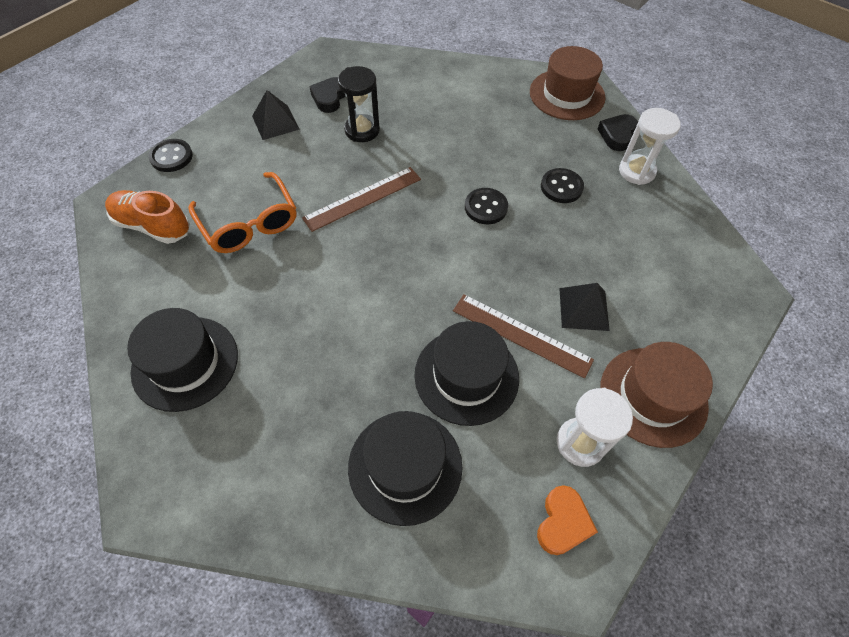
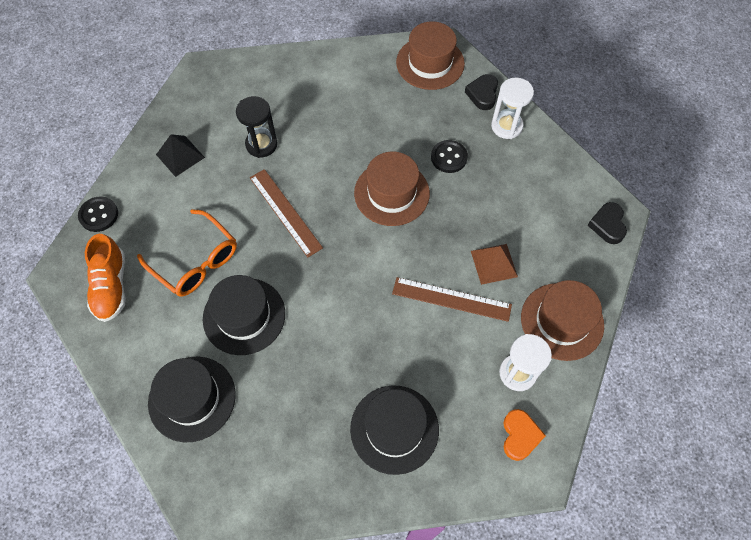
camera: 15 degrees left, 5 degrees up
(152, 226) = (111, 286): orange shoe -> orange shoe turned 105 degrees counterclockwise
(329, 98) = (220, 118): black heart -> black heart (607, 225)
(363, 198) = (285, 212): brown ruler -> brown ruler turned 75 degrees counterclockwise
(466, 376) = (419, 345): black hat -> black hat (244, 316)
(486, 207) = (391, 193): black button -> brown hat
(583, 309) = (494, 263): black pyramid -> brown pyramid

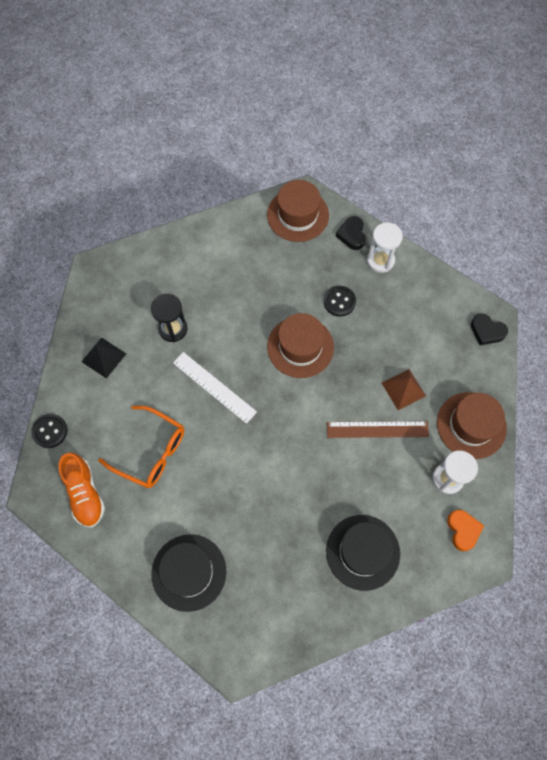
camera: 15 degrees left, 5 degrees up
(244, 316) = (209, 489): black hat -> none
(285, 212) = (214, 387): brown ruler -> white ruler
(607, 225) = (486, 331): black heart -> black heart turned 45 degrees counterclockwise

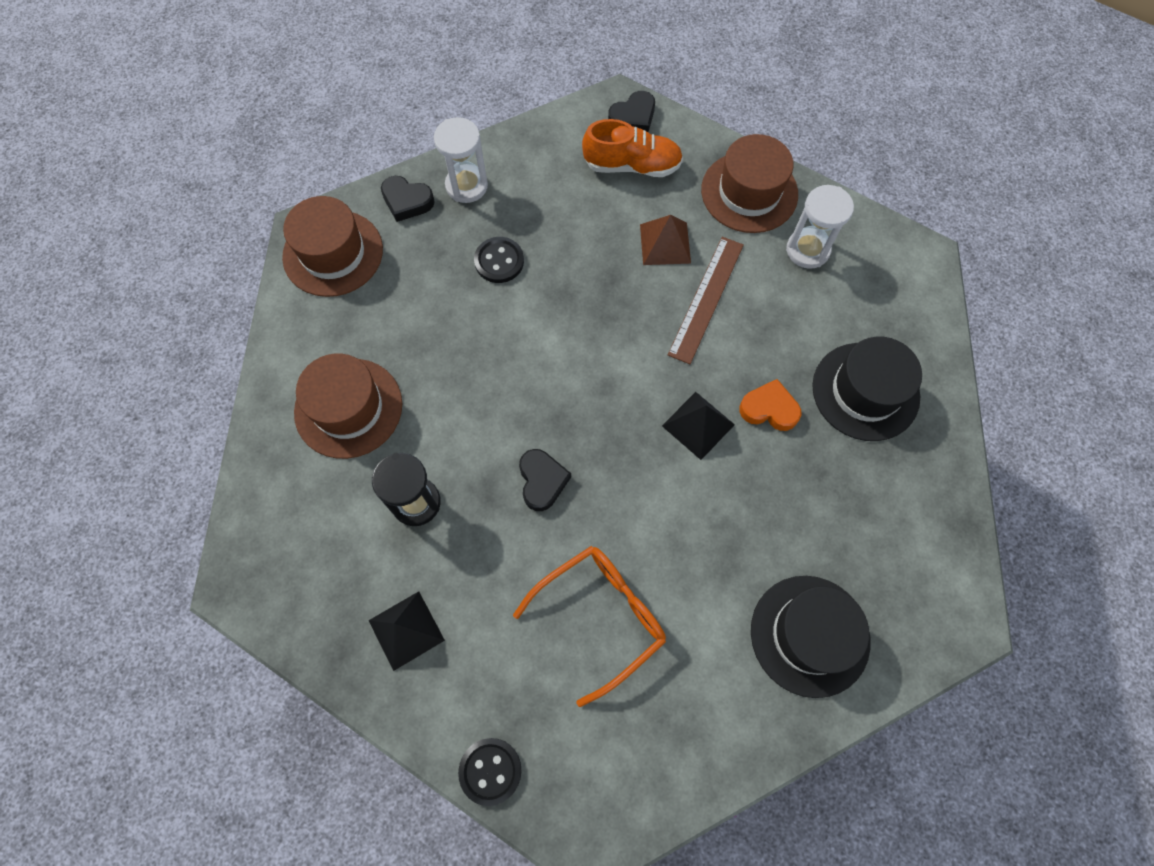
camera: 65 degrees left, 0 degrees up
(85, 493) = (623, 750): orange shoe -> orange shoe (632, 165)
(214, 387) = (542, 481): white ruler -> black heart
(289, 458) = (698, 425): none -> black pyramid
(300, 347) = (540, 339): brown hat -> brown hat (348, 408)
(463, 530) = (880, 264): orange heart -> orange heart (769, 409)

